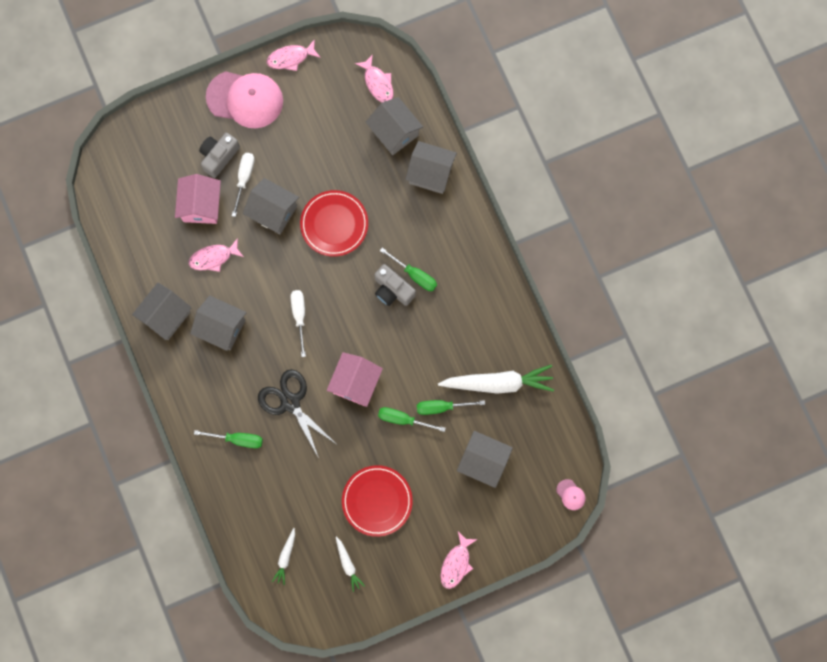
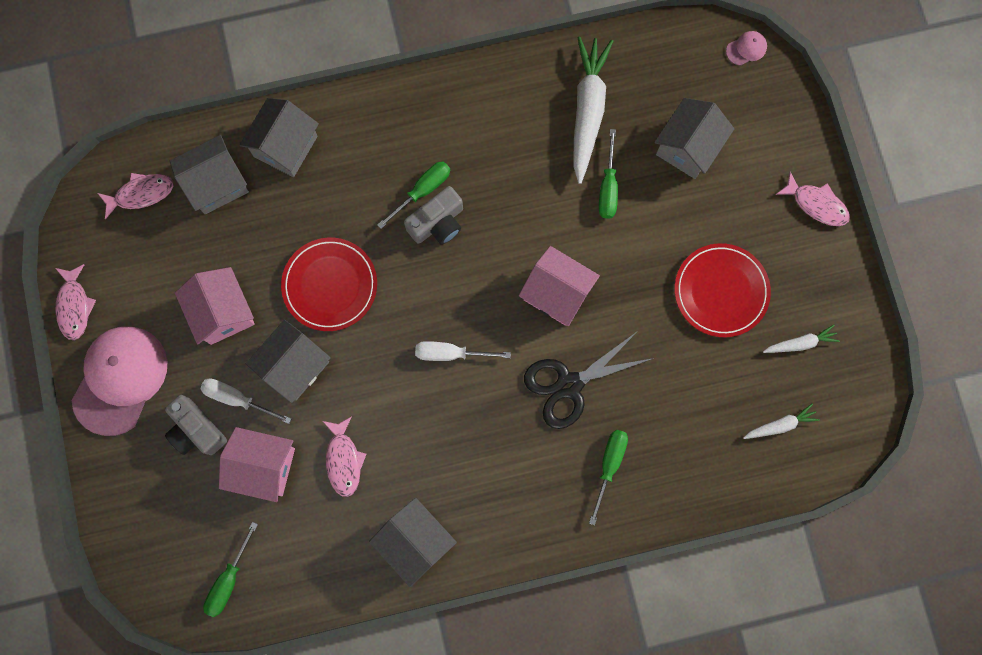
camera: 80 degrees left, 0 degrees up
(221, 327) = (447, 464): grey house -> none
(285, 557) = (780, 425): white carrot -> white carrot turned 45 degrees counterclockwise
(303, 156) = (223, 312): none -> pink house
(403, 419) = (616, 239): green screwdriver -> green screwdriver (229, 580)

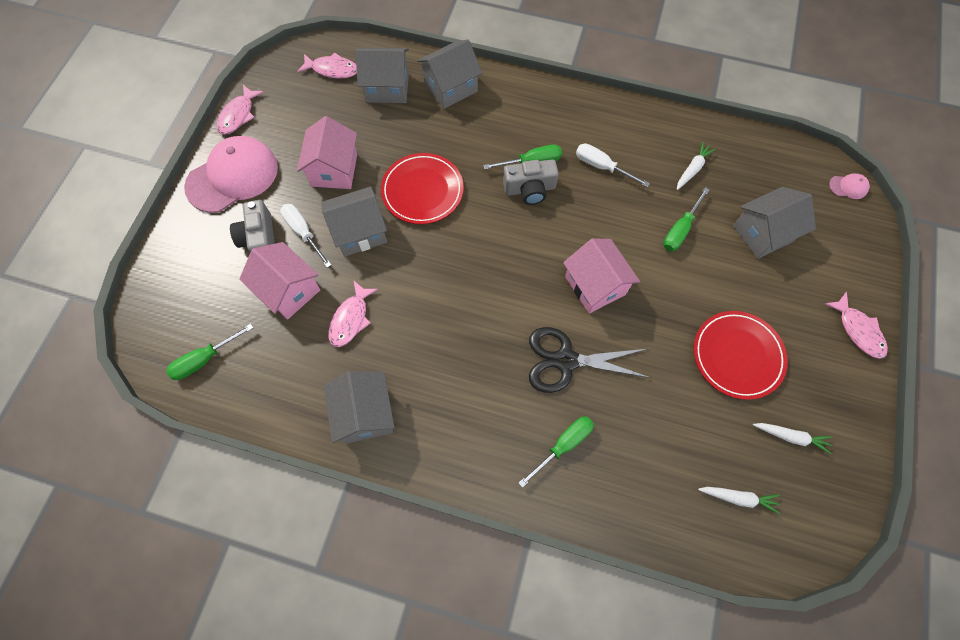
camera: 30 degrees right, 10 degrees down
(450, 353) = (483, 285): white screwdriver -> white screwdriver (601, 167)
(587, 110) = (692, 169): white carrot -> white carrot, size x0.48

